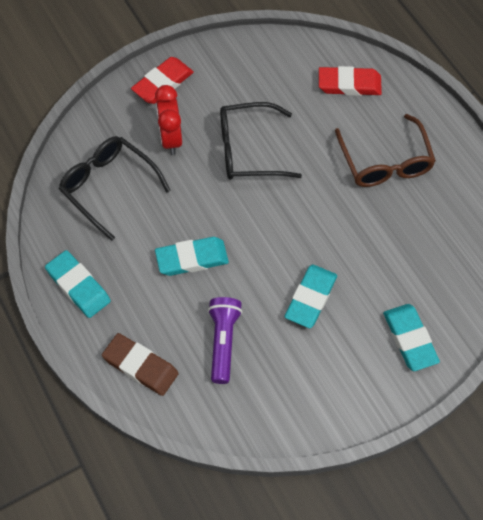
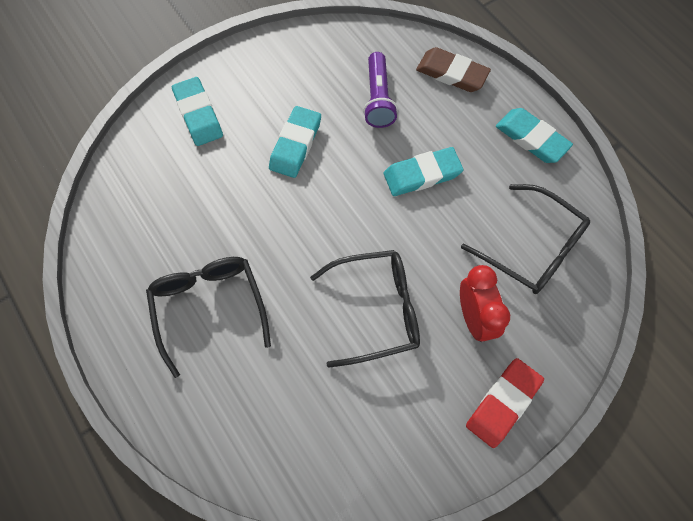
camera: 175 degrees right, 5 degrees up
(349, 84) = (250, 424): red eraser -> none
(385, 162) = (209, 308): brown glasses -> black glasses

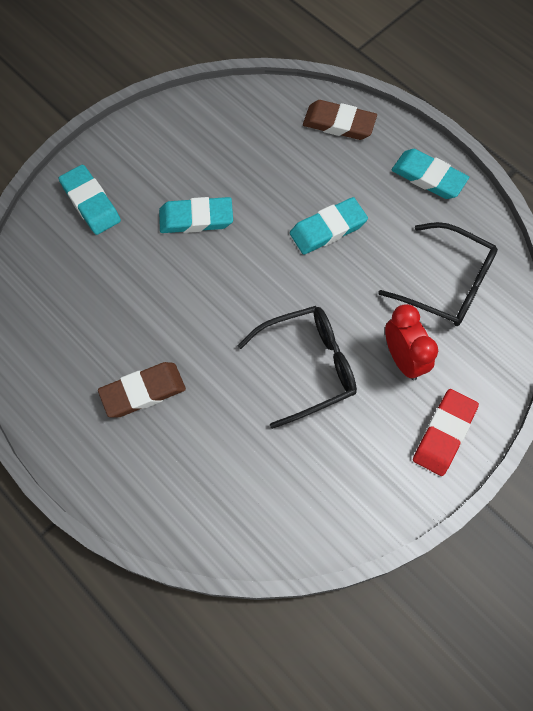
camera: 10 degrees left, 0 degrees up
(209, 308) = (143, 392): black glasses -> brown eraser
(295, 144) = (196, 218): turquoise eraser -> turquoise eraser turned 75 degrees clockwise
(378, 99) = (270, 160): purple flashlight -> none

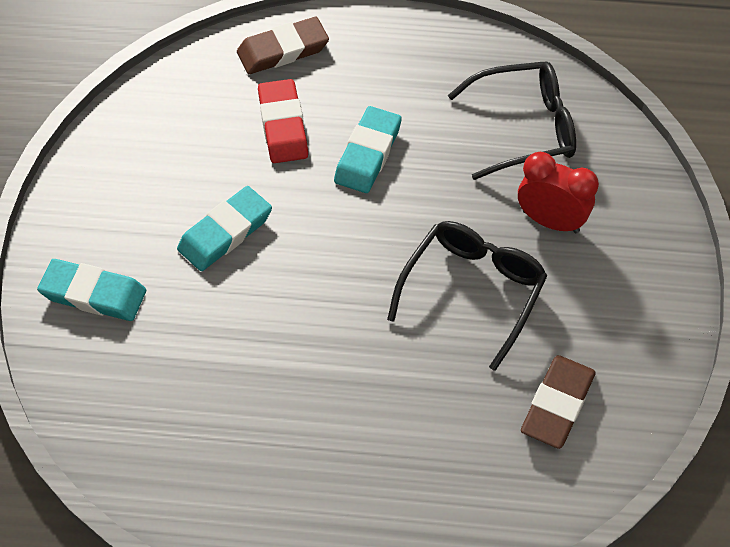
camera: 40 degrees left, 10 degrees down
(143, 392) = (335, 434): brown eraser -> brown eraser (557, 405)
(428, 177) = (416, 45): turquoise eraser -> none
(444, 433) = (647, 259): red eraser -> red eraser (283, 125)

